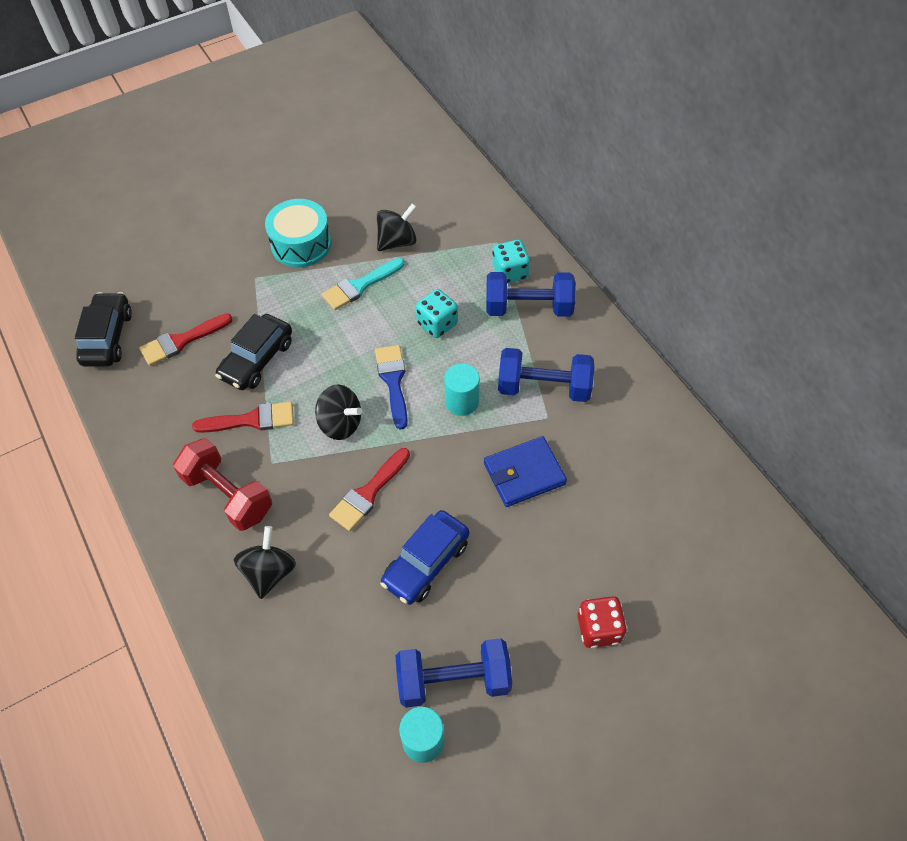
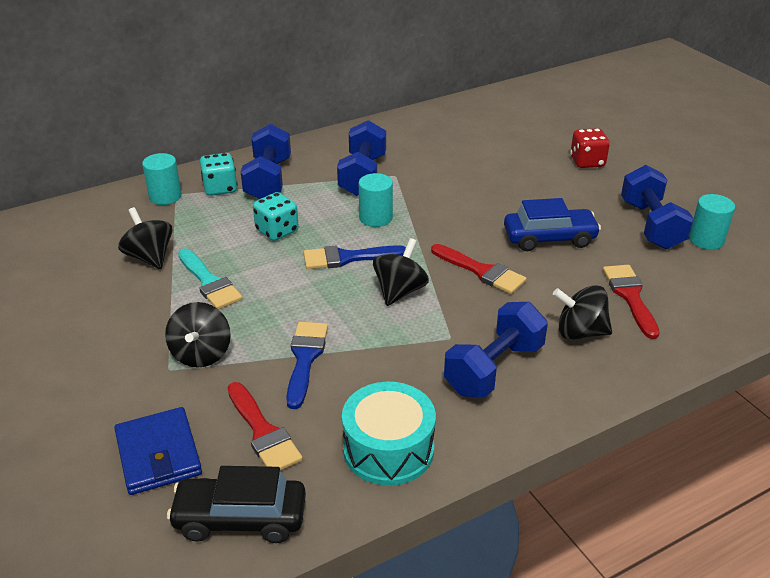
camera: 90 degrees left, 20 degrees down
(228, 495) = (494, 369): red dumbbell -> blue dumbbell
(251, 420) = (393, 357): red brush -> red brush (630, 296)
(257, 360) = (305, 358): black car -> blue brush
(270, 294) = (201, 354): none -> black spinning top
(301, 244) = (124, 331): turquoise drum -> turquoise drum (388, 449)
(426, 563) = (549, 238): blue car -> blue car turned 45 degrees counterclockwise
(493, 235) = (165, 196): none -> turquoise cylinder
(524, 474) = (454, 188): blue wallet -> blue wallet (159, 454)

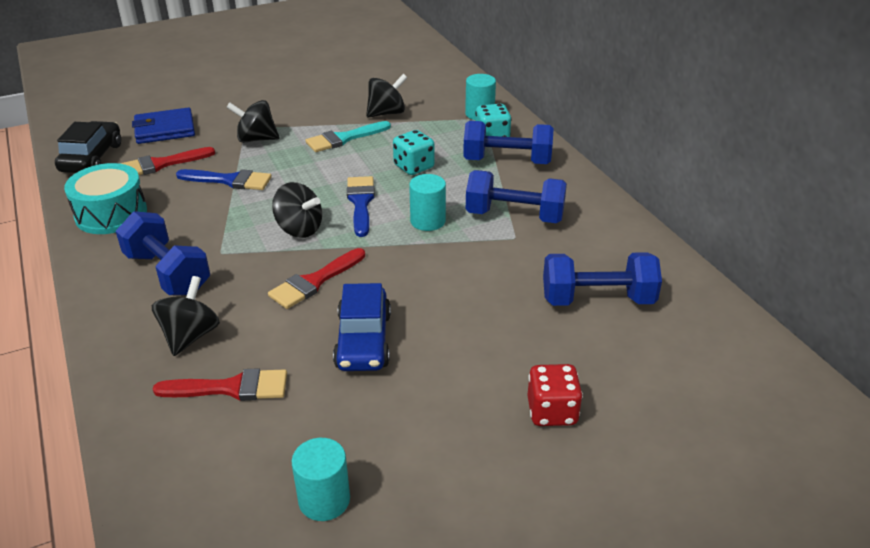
camera: 95 degrees right, 0 degrees up
(651, 225) = (373, 445): blue dumbbell -> blue dumbbell (597, 300)

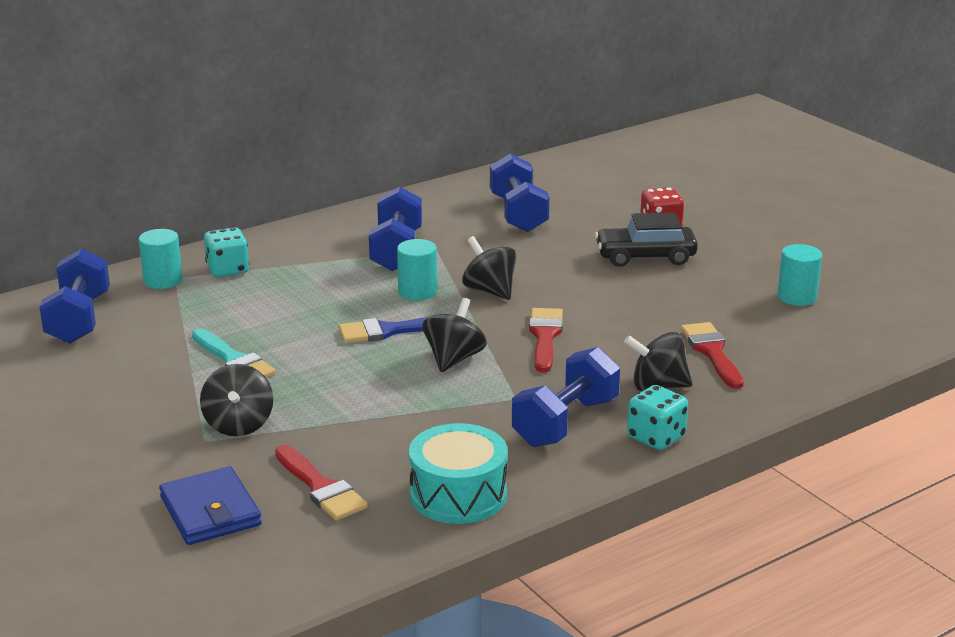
camera: 100 degrees left, 10 degrees down
(92, 158) = (309, 557): black car -> black car (645, 257)
(230, 180) = (356, 423): blue brush -> none
(314, 281) = (545, 337): red brush -> red brush turned 120 degrees counterclockwise
(363, 341) = (620, 303): blue car -> none
(387, 113) = (158, 340): black spinning top -> black spinning top (489, 291)
(414, 167) = (303, 309): turquoise dice -> turquoise dice (656, 437)
(507, 161) = (284, 259): blue dumbbell -> blue dumbbell (79, 319)

